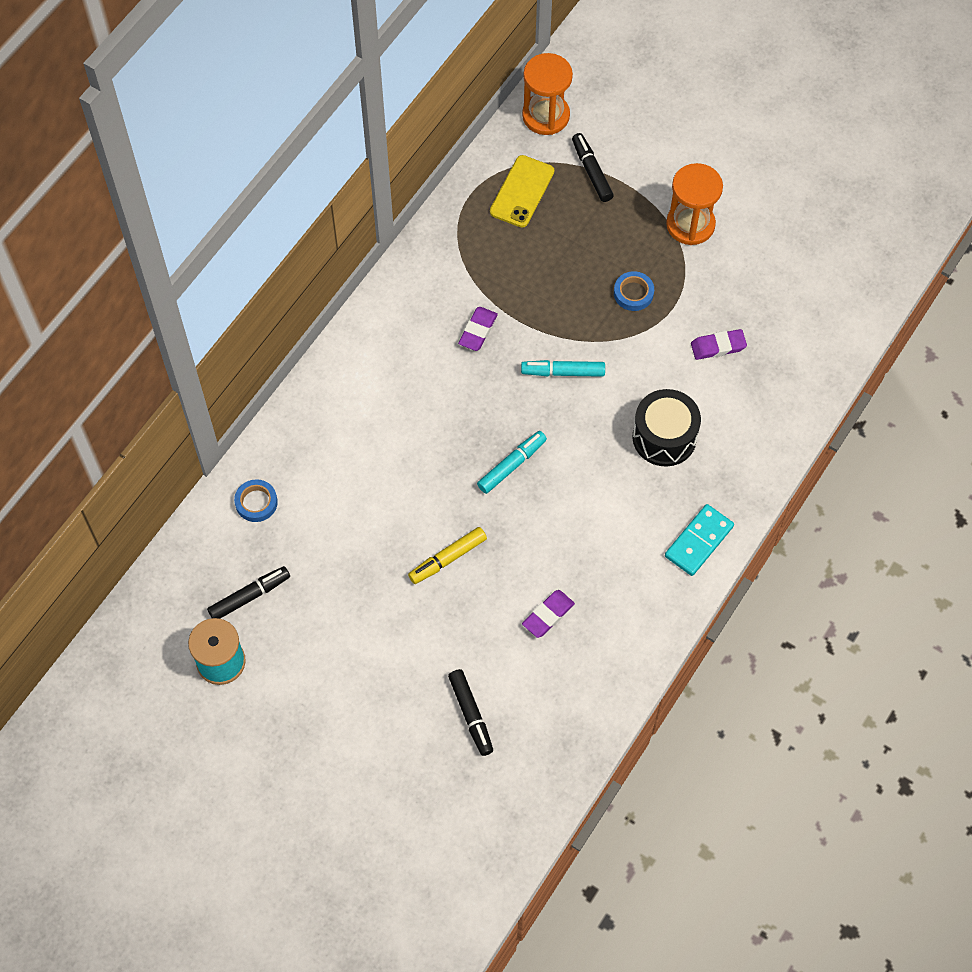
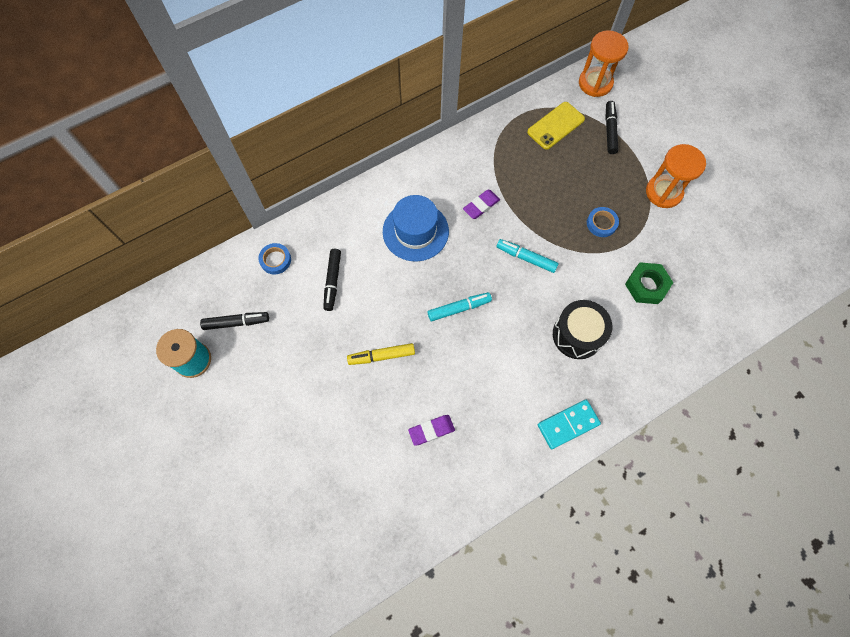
camera: 25 degrees right, 5 degrees up
(413, 395) = (415, 231): none -> blue hat
(471, 714) = (340, 480): black marker -> black marker (333, 281)
(718, 346) = (646, 285): purple eraser -> green nut

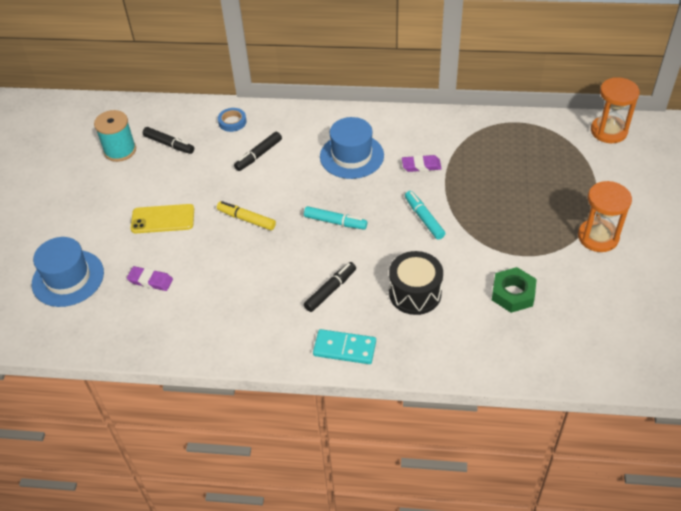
camera: 40 degrees right, 20 degrees down
(273, 529) = (68, 278): none -> blue hat
(431, 430) = (234, 287): purple eraser -> purple eraser (150, 281)
(555, 126) = (541, 144): yellow phone -> yellow phone (163, 219)
(601, 223) = (515, 229): blue tape -> none
(610, 131) = (589, 170): black marker -> black marker (330, 290)

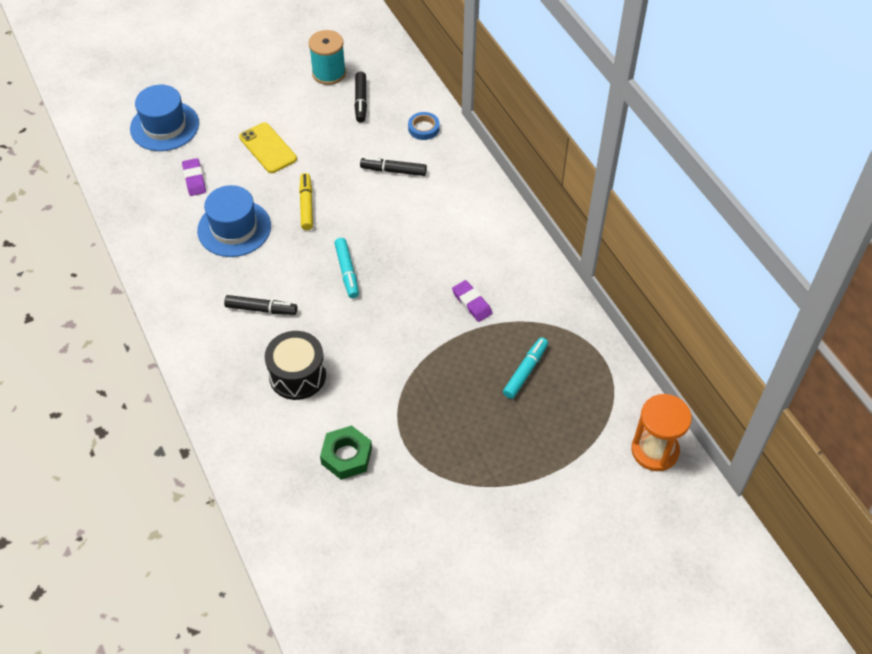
camera: 55 degrees right, 5 degrees up
(344, 348) = (201, 352): turquoise domino -> none
(351, 156) = (444, 241): blue hat -> blue hat (234, 228)
(424, 219) = (399, 339): turquoise marker -> turquoise marker (525, 371)
(598, 237) = (475, 502): orange hourglass -> none

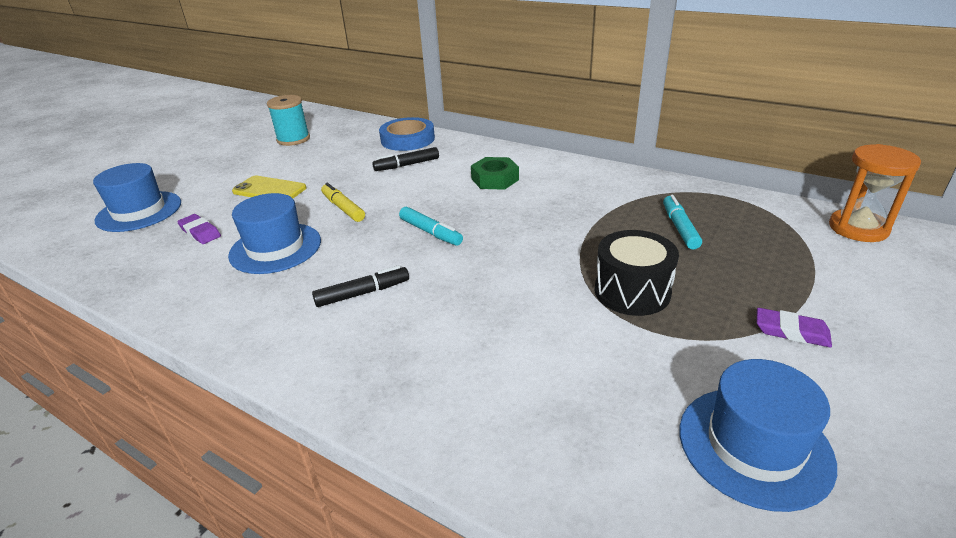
camera: 30 degrees left, 20 degrees down
(297, 375) = (462, 328): black drum -> black drum (632, 291)
(346, 456) = (604, 374): green nut -> green nut (494, 179)
(361, 101) = (337, 143): black marker -> none
(376, 541) = (754, 445): none -> blue hat
(423, 128) = (407, 139): blue tape -> blue tape, size x1.81
(472, 303) = (572, 207): purple eraser -> purple eraser (791, 331)

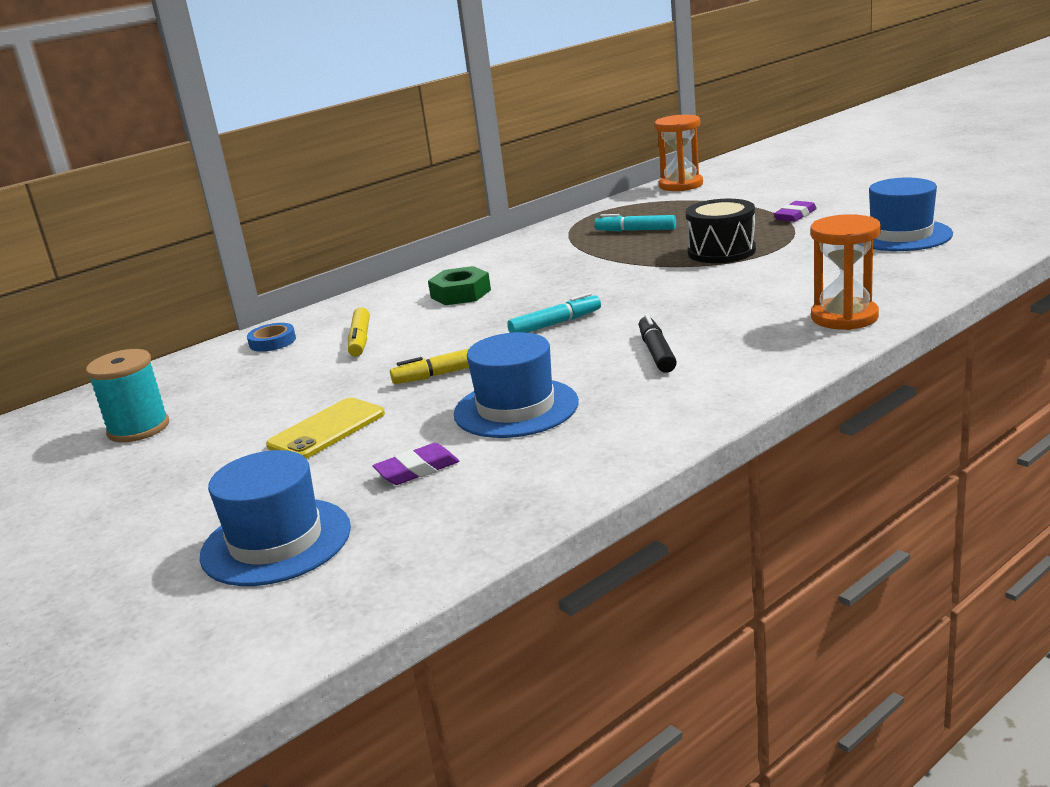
camera: 70 degrees left, 10 degrees down
(407, 139) = (272, 342): blue tape -> blue tape, size x0.55
(407, 165) = (360, 340): black marker -> yellow marker
(437, 408) = (844, 317): none -> orange hourglass

